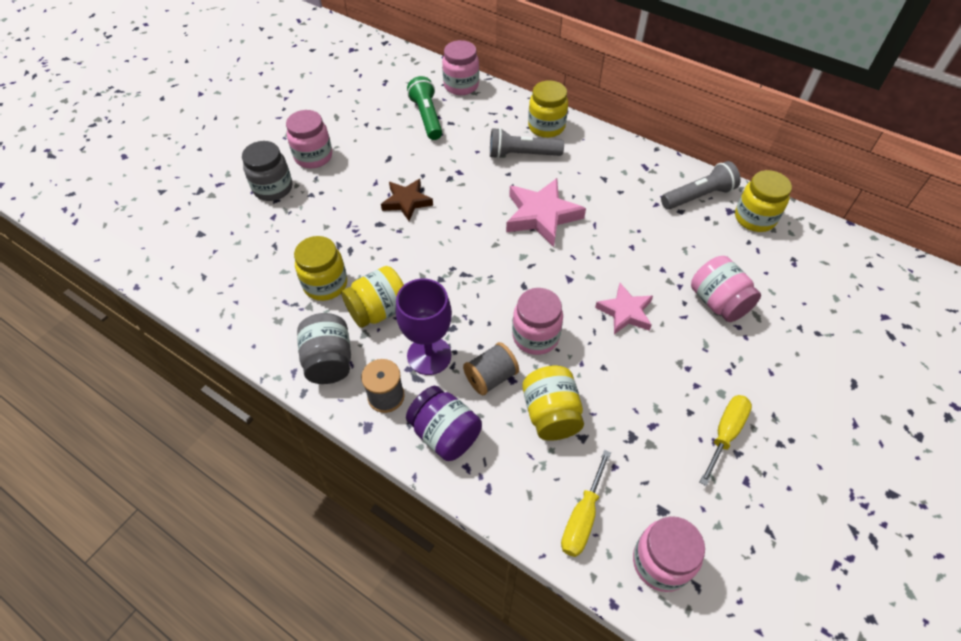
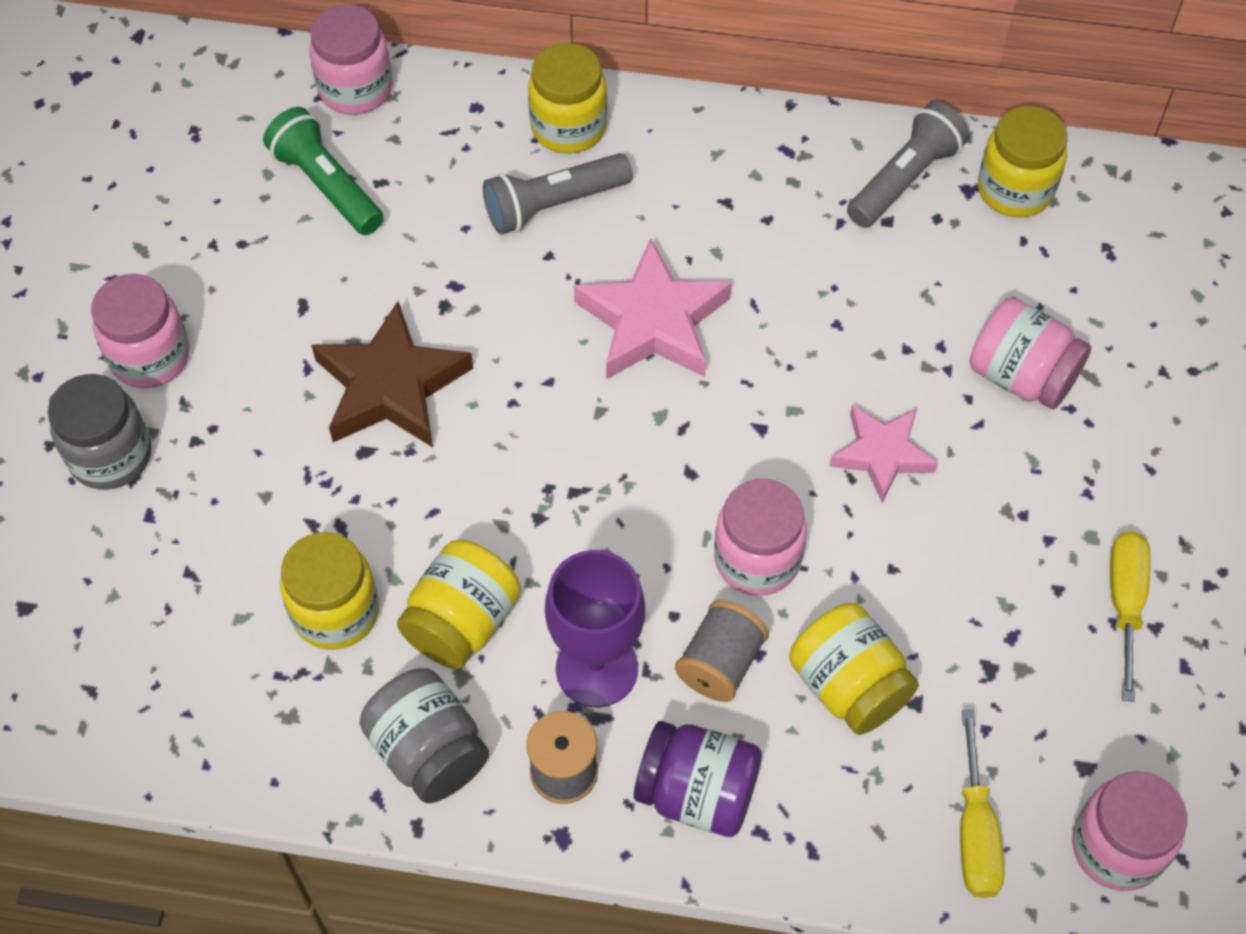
camera: 25 degrees left, 5 degrees up
(407, 202) = (391, 386): brown star -> brown star, size x1.55

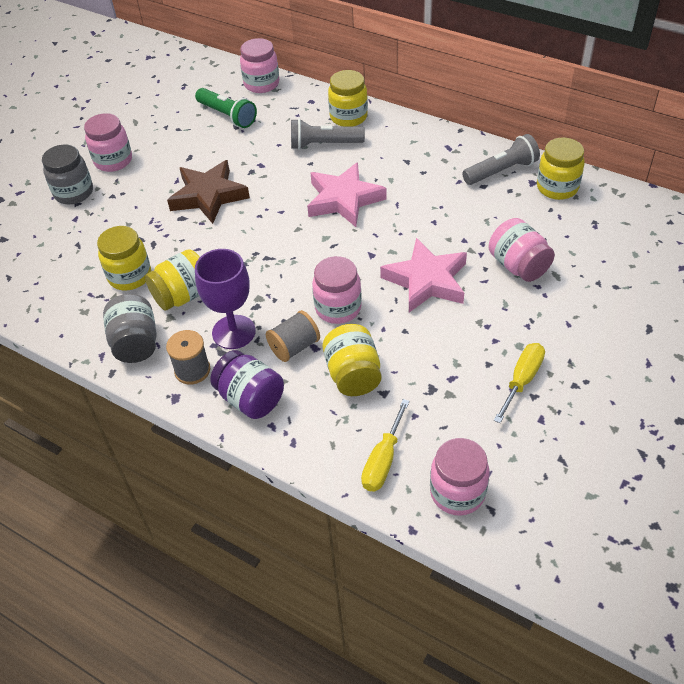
camera: 25 degrees right, 10 degrees down
(327, 185) = (227, 116): green flashlight -> green flashlight turned 150 degrees clockwise
(882, 454) = (426, 281): pink star -> pink star, size x1.55

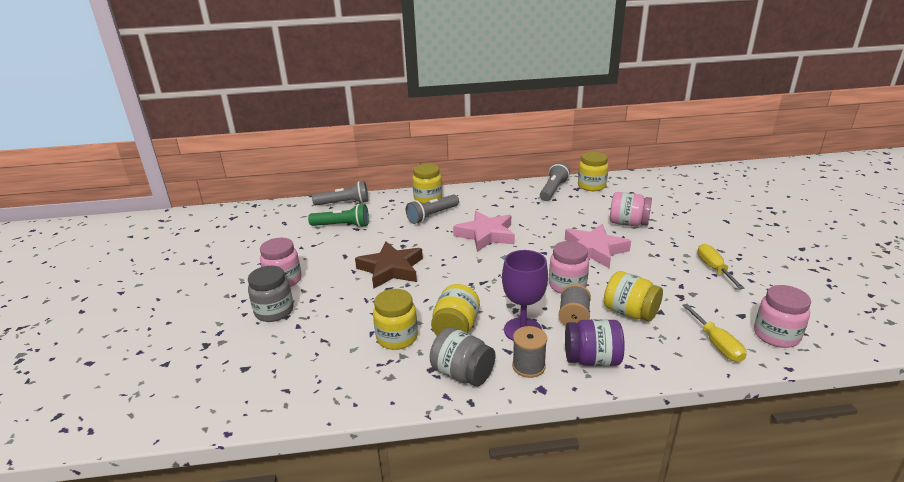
camera: 40 degrees left, 20 degrees down
(261, 84) = (344, 203): pink jar -> grey flashlight

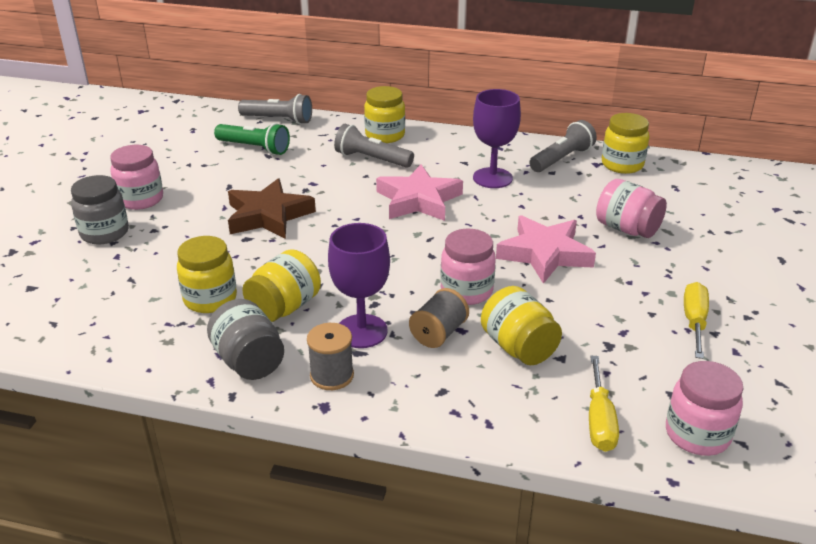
camera: 20 degrees right, 5 degrees up
(432, 215) = (371, 159): grey flashlight -> grey flashlight turned 45 degrees clockwise
(521, 211) = (492, 178): none -> purple goblet
(592, 359) = (416, 391): purple jar -> none

